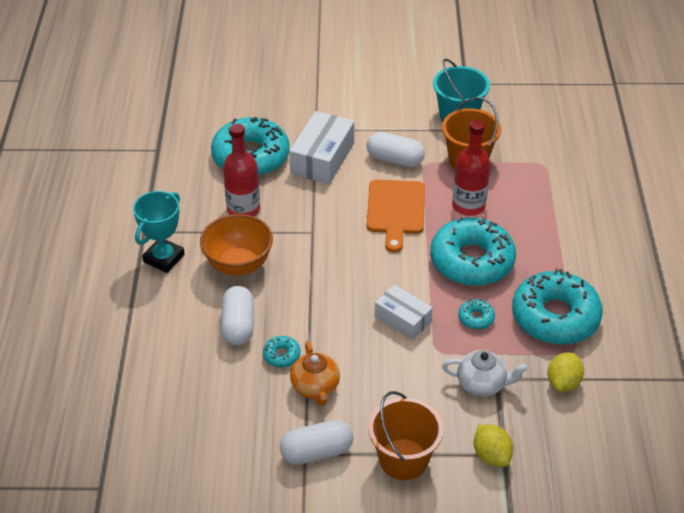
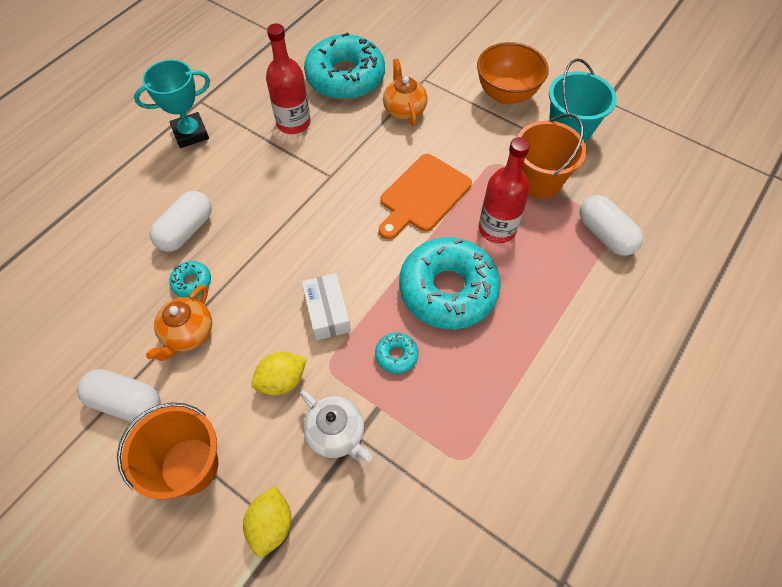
camera: 35 degrees right, 15 degrees up
(238, 265) = (240, 173): orange bowl -> orange bowl (506, 94)
(322, 158) = (404, 109): white box -> orange teapot
(395, 159) = (468, 144): white capsule -> white capsule (605, 234)
(555, 317) = (478, 405): turquoise donut -> none
(563, 382) = (419, 490): yellow lemon -> yellow lemon (282, 380)

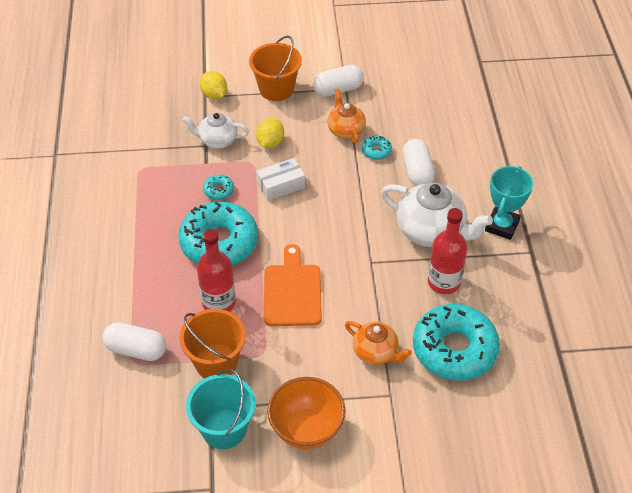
camera: 140 degrees right, 10 degrees down
(249, 167) = (431, 231): none -> white teapot
(327, 312) = (281, 185): white box -> white box turned 60 degrees counterclockwise

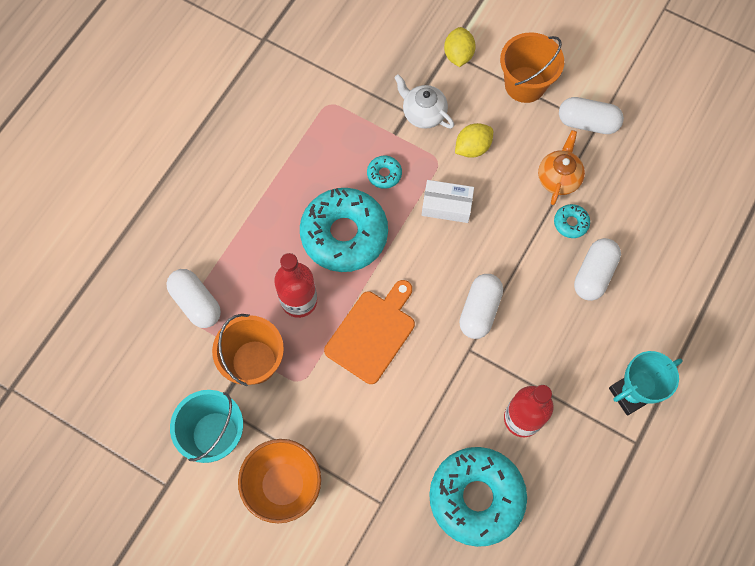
camera: 35 degrees right, 20 degrees up
(358, 235) = (479, 310): none -> white capsule
(376, 352) = (401, 450): orange teapot -> none
(431, 231) = (554, 353): white teapot -> none

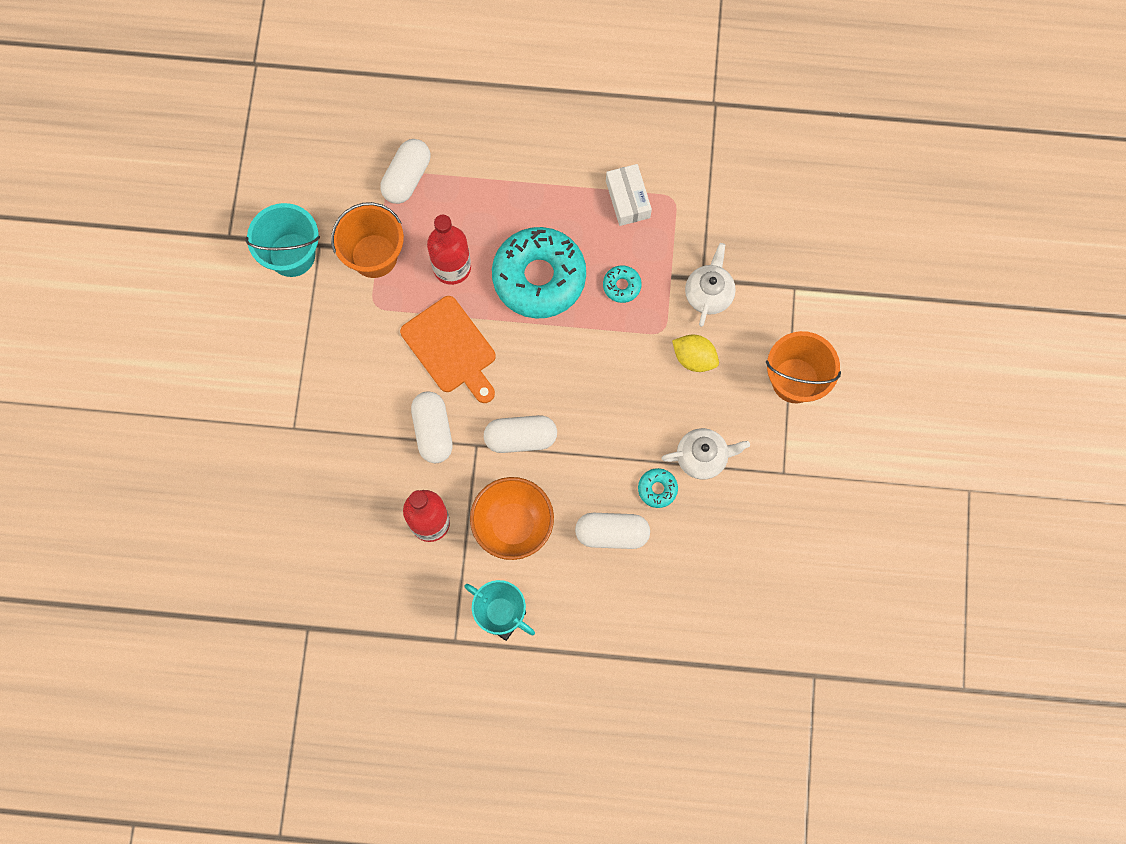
camera: 65 degrees right, 5 degrees up
(283, 485) = (272, 335): orange bowl -> orange bowl (513, 525)
(372, 333) = (451, 348): orange cutting board -> orange cutting board turned 45 degrees clockwise
(446, 205) = (617, 360): white box -> white box (628, 199)
(458, 55) = (795, 299): yellow lemon -> none
(476, 497) = (335, 510): turquoise donut -> none
(558, 178) = (702, 457): orange teapot -> white teapot
(587, 122) = (782, 462): white capsule -> white capsule (433, 431)

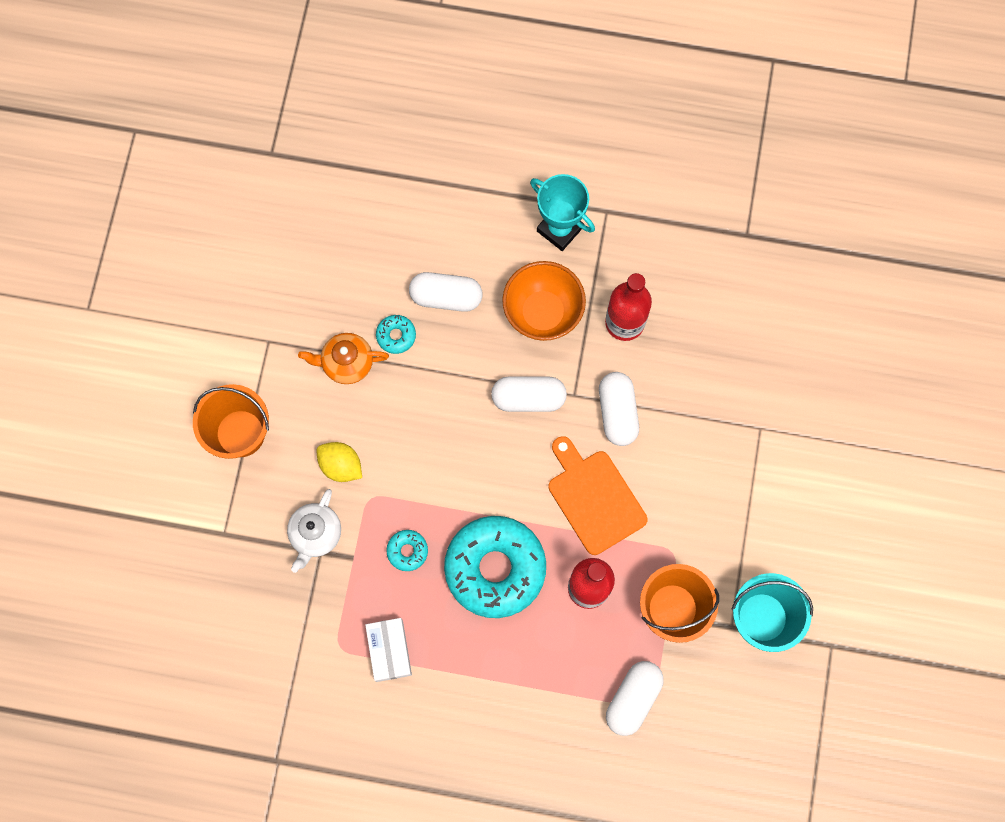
camera: 175 degrees left, 0 degrees up
(702, 457) = (347, 363): white teapot -> orange teapot

